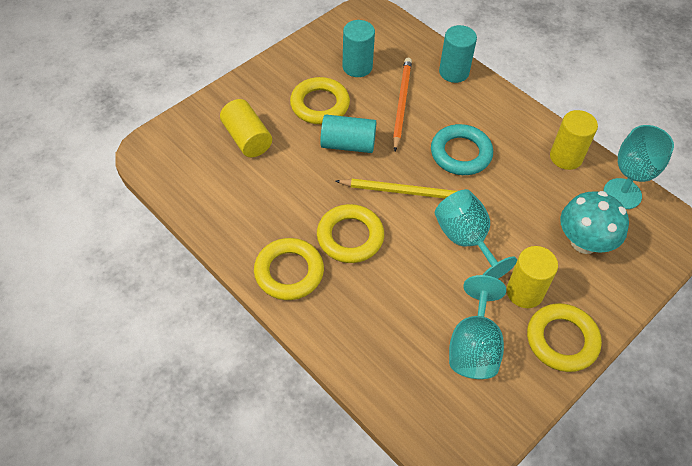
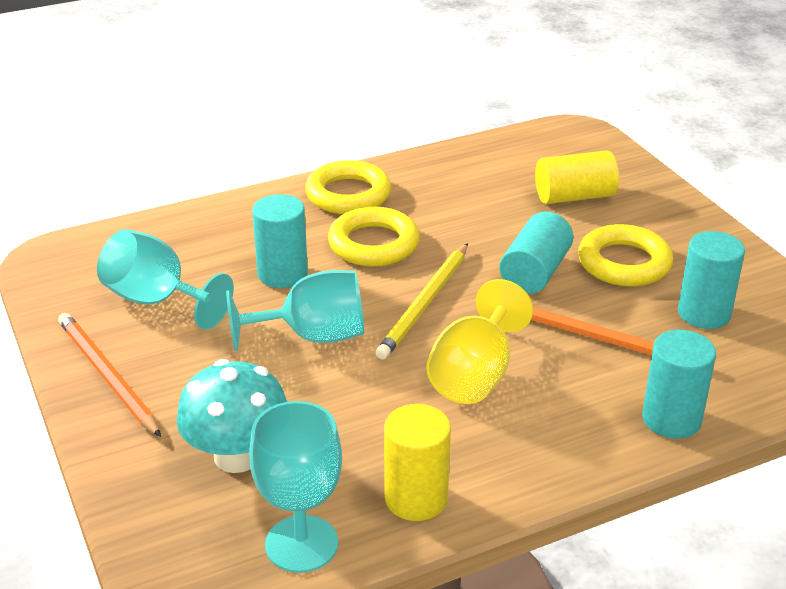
camera: 110 degrees right, 20 degrees down
(408, 280) = (282, 274): none -> turquoise cylinder
(461, 153) = (475, 375): turquoise ring -> yellow goblet
(524, 292) = (198, 365): yellow cylinder -> none
(562, 340) = (107, 376): yellow ring -> orange pencil

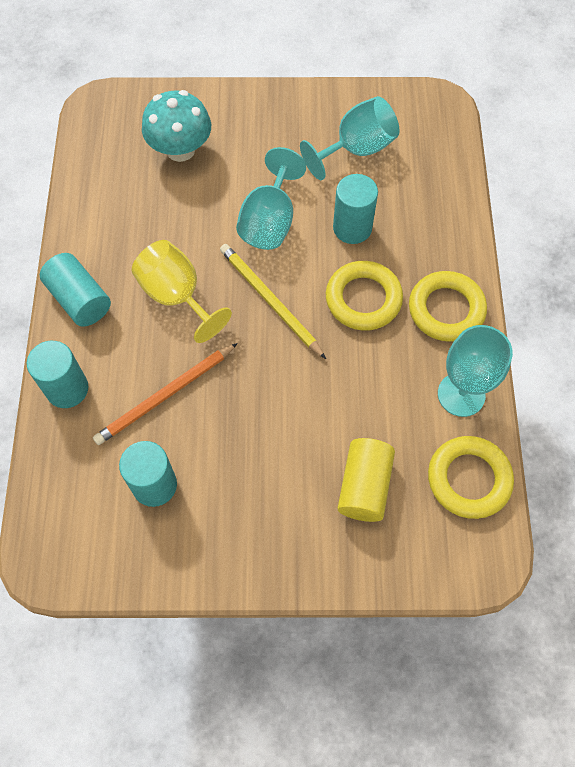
camera: 115 degrees right, 30 degrees up
(107, 376) = (289, 108): orange pencil -> none
(301, 544) = (97, 157): turquoise goblet -> turquoise goblet (461, 394)
(416, 498) = (94, 219): yellow cylinder -> none
(535, 272) = (269, 393): turquoise cylinder -> turquoise cylinder (80, 299)
(624, 263) = (247, 467): yellow ring -> yellow ring (468, 479)

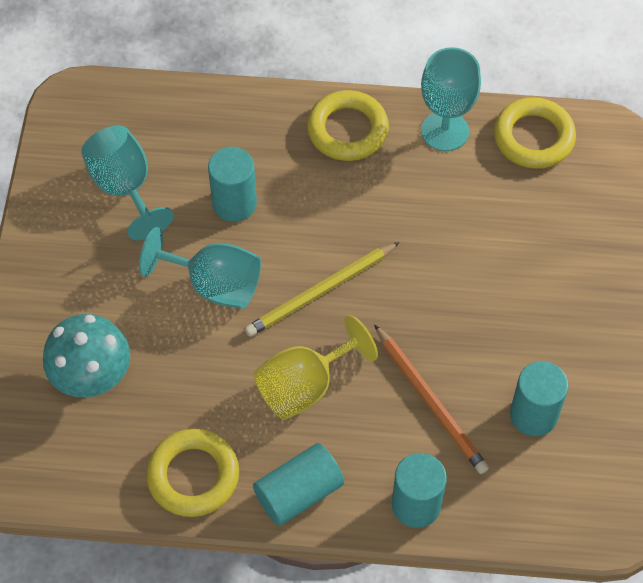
camera: 85 degrees left, 5 degrees down
(363, 299) = (327, 202): yellow ring -> yellow ring (193, 476)
(364, 486) = (539, 224): yellow cylinder -> none

